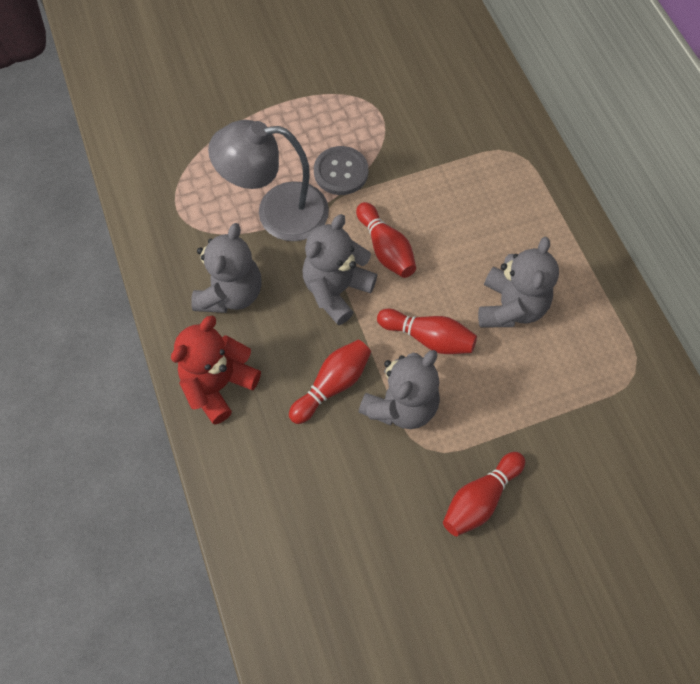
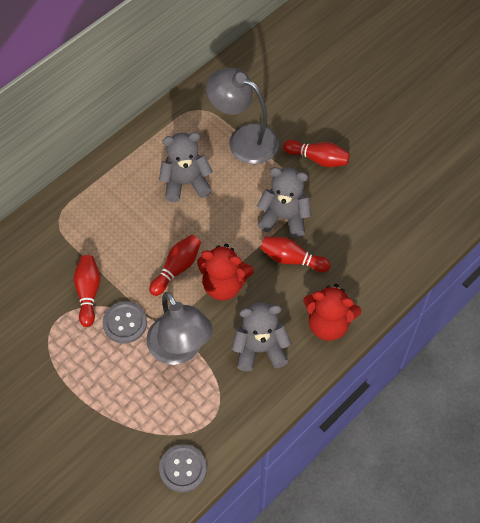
camera: 115 degrees left, 5 degrees down
(142, 165) = (183, 468): none -> grey button
(336, 290) = (224, 285): grey teddy bear -> red teddy bear
(428, 338) = (231, 219): red bowling pin -> red bowling pin (88, 293)
(556, 410) = (243, 139): none -> grey lamp

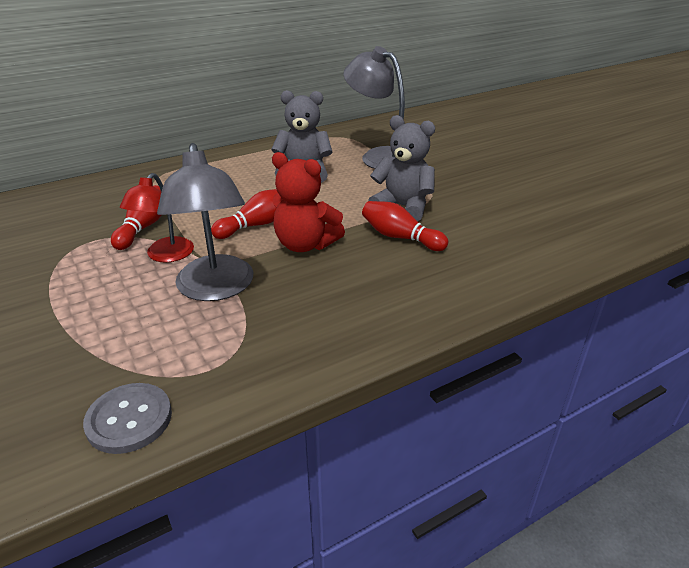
camera: 15 degrees right, 25 degrees down
(125, 323) = (165, 256): grey button -> red lamp
(260, 349) = (323, 306): grey teddy bear -> none
(318, 159) = (456, 176): red bowling pin -> none
(328, 324) = (430, 299): red teddy bear -> none

